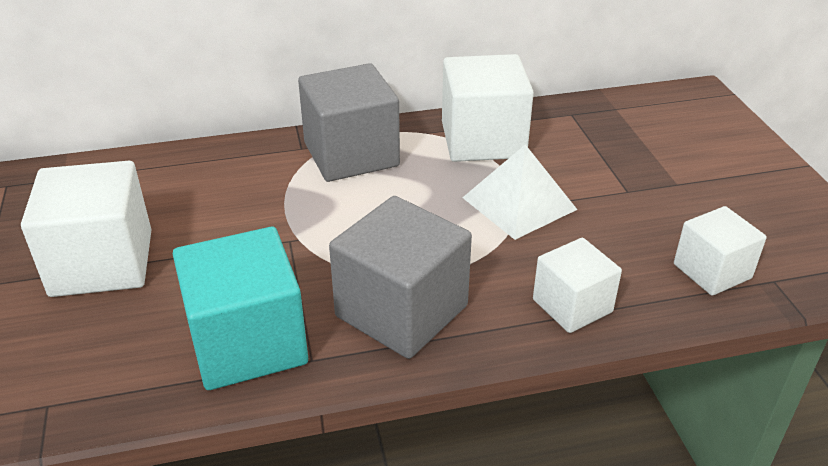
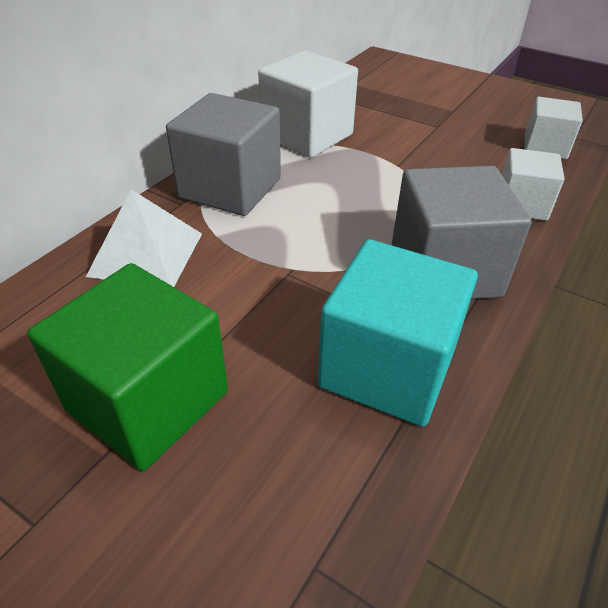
camera: 45 degrees left, 5 degrees up
(102, 263) = (148, 401): white cube -> green cube
(519, 203) = (394, 162): white pyramid -> white pyramid (146, 254)

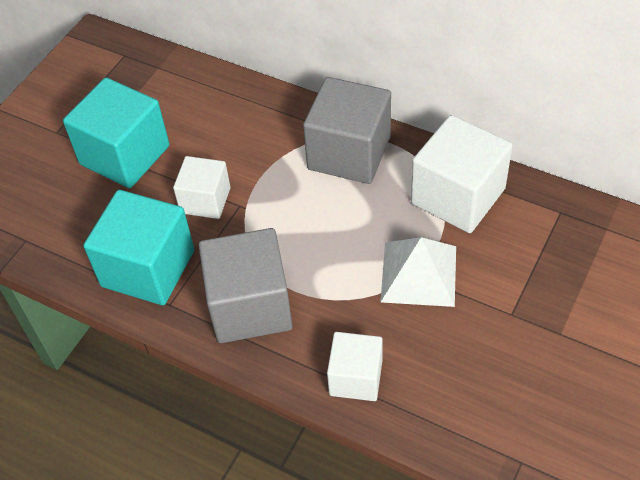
camera: 90 degrees right, 10 degrees up
(146, 254) = (255, 122): white pyramid -> white pyramid (419, 273)
(148, 401) = (125, 155): green cube -> turquoise cube
(545, 147) = (485, 422): white cube -> white cube (205, 200)

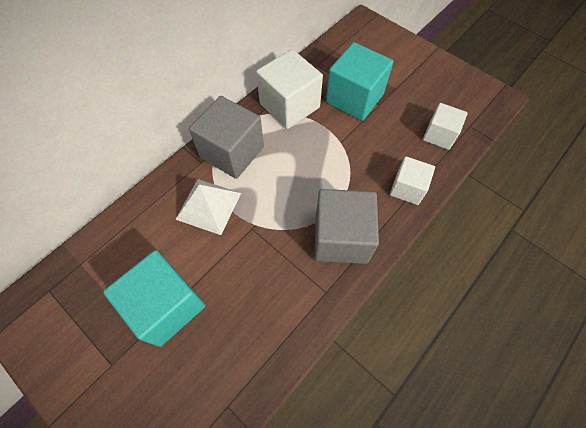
camera: 80 degrees left, 10 degrees up
(148, 268) = (289, 303): turquoise cube -> turquoise cube (354, 98)
(205, 200) = (238, 251): white cube -> white cube (439, 135)
(419, 273) = (340, 139): white pyramid -> white pyramid (209, 206)

